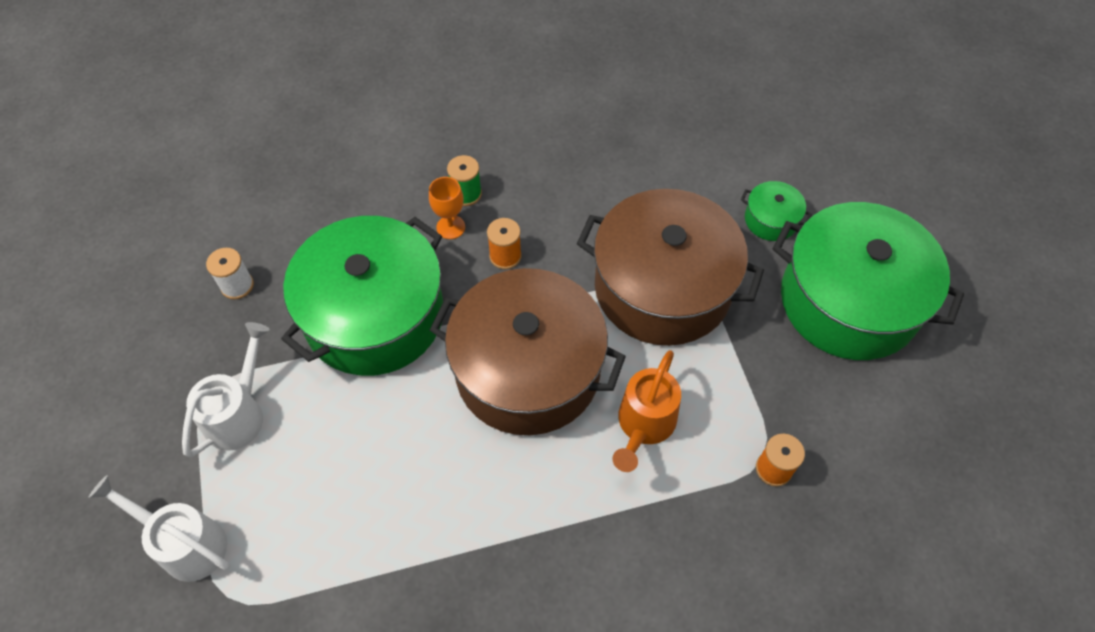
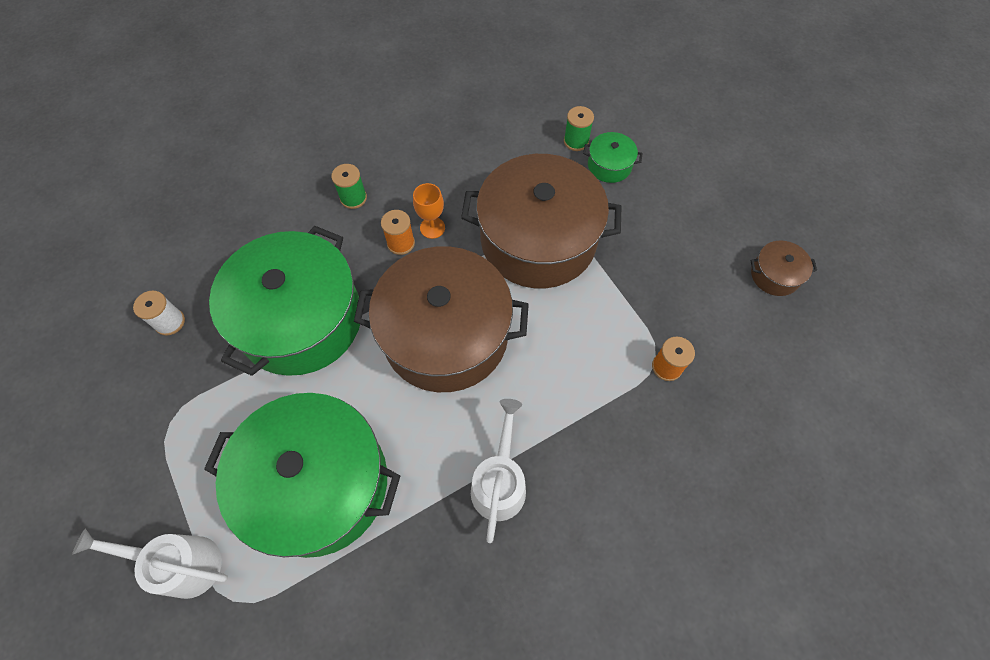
camera: 15 degrees left, 5 degrees up
(240, 413) = (201, 434): white watering can -> white watering can (500, 481)
(450, 227) = (347, 229): orange goblet -> orange goblet (432, 228)
(643, 426) = (554, 358): orange watering can -> none
(739, 183) = (576, 141): none -> green spool
(848, 301) = (687, 217): green pot -> green pot (318, 483)
(937, 394) = (774, 275): none -> brown pot

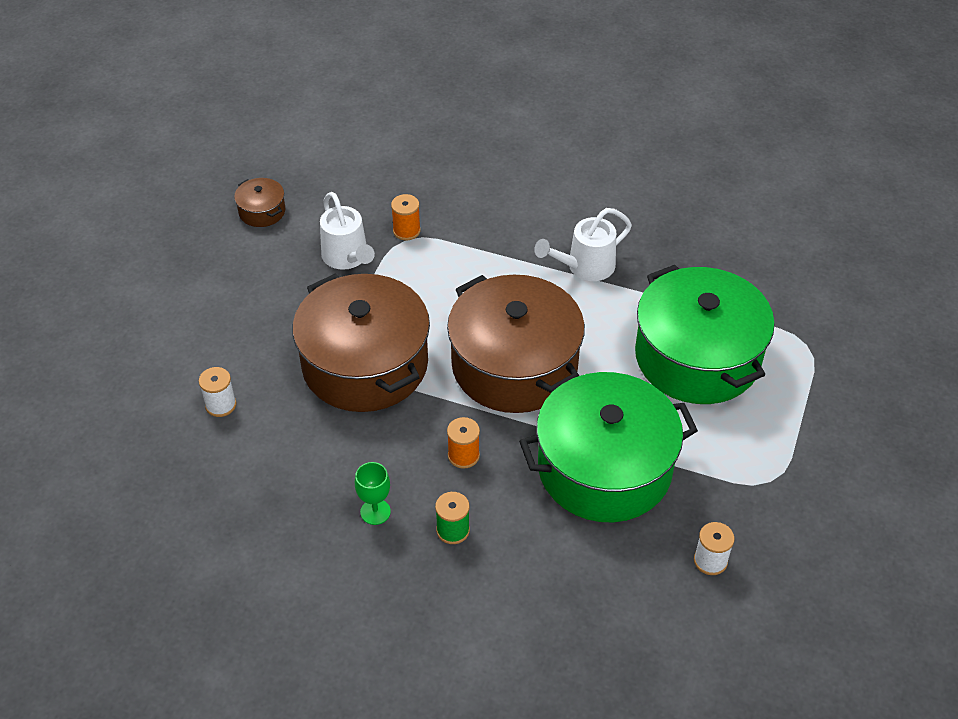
camera: 130 degrees left, 15 degrees down
(181, 563) = (825, 388): white watering can -> white watering can (347, 258)
(409, 168) = (375, 512): none -> green goblet
(432, 228) = (425, 444): orange goblet -> none
(576, 141) = (221, 405): green spool -> white spool
(609, 165) = (231, 364): green pot -> none

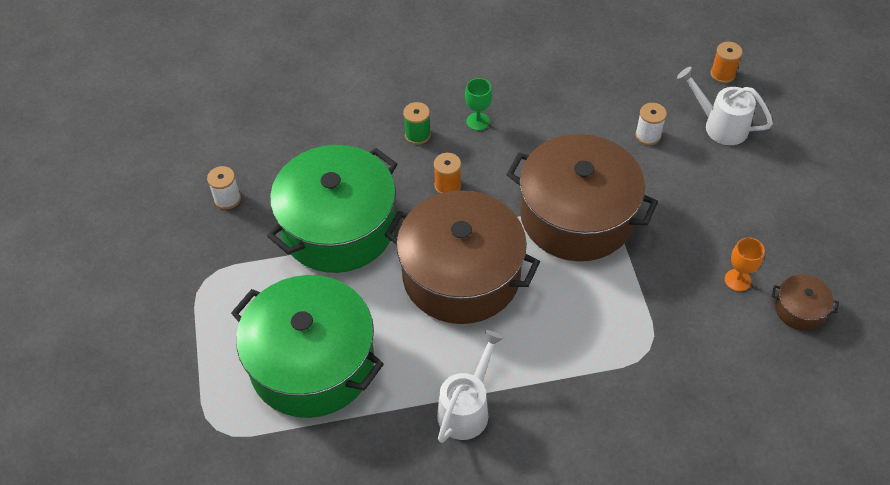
camera: 150 degrees right, 5 degrees up
(284, 251) = (737, 280): none -> orange goblet
(347, 258) = (680, 302): white watering can -> white watering can (719, 125)
(406, 231) = (657, 359): orange spool -> orange spool (722, 74)

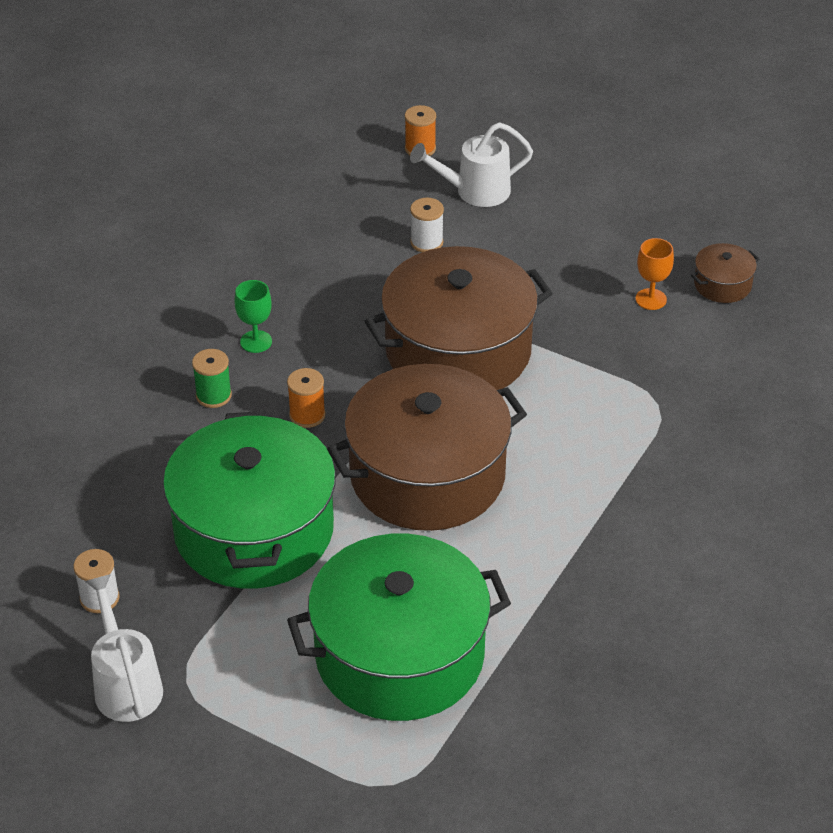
camera: 50 degrees left, 10 degrees down
(467, 408) = (582, 569): white watering can -> white watering can (125, 683)

